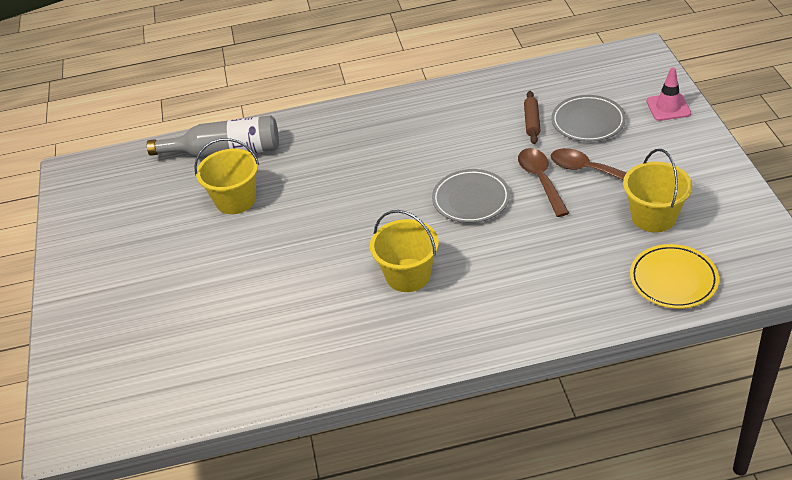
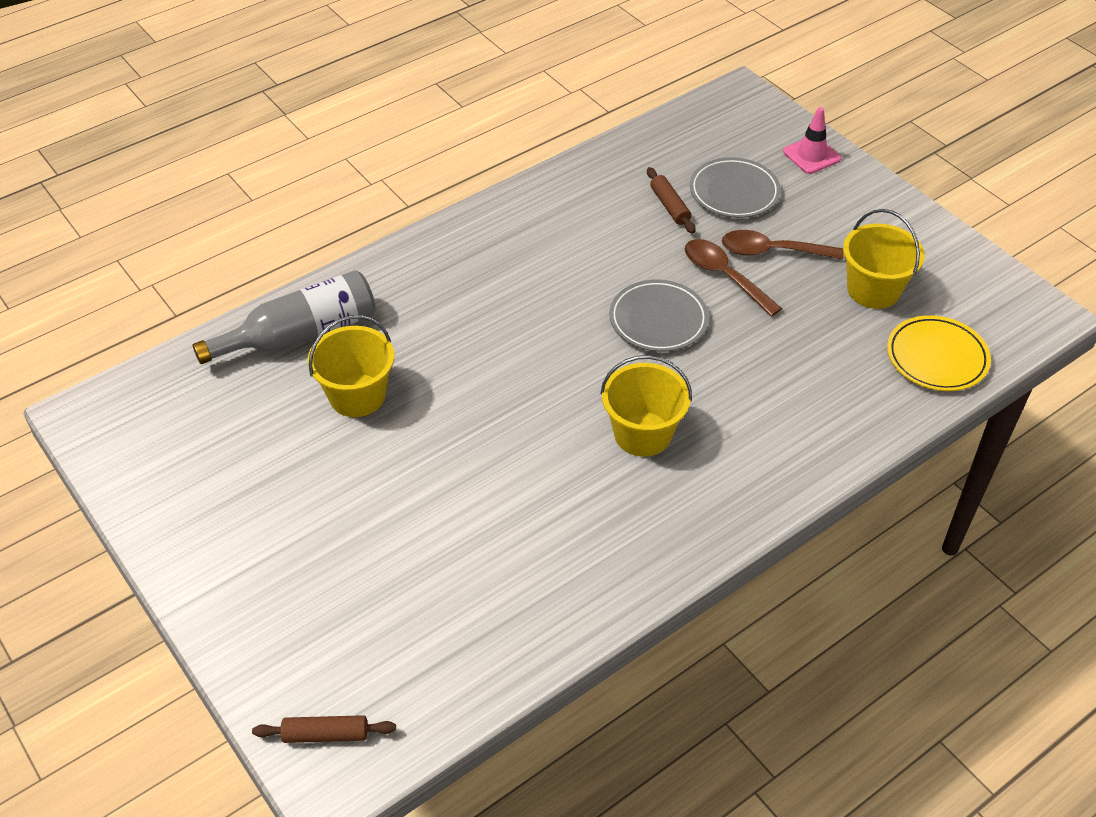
camera: 30 degrees left, 5 degrees up
(79, 408) = (325, 734): none -> brown rolling pin

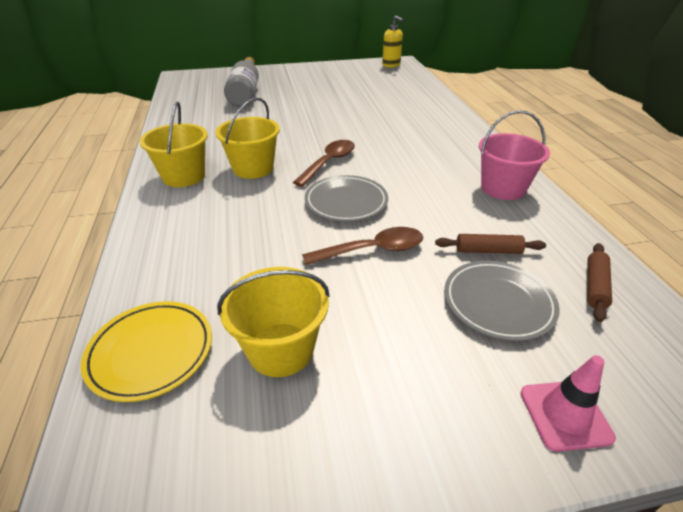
camera: 115 degrees right, 10 degrees down
(114, 421) = (391, 65): none -> yellow soap dispenser
(300, 334) = (420, 99): grey bottle -> grey bottle (245, 92)
(325, 734) = (198, 77): brown rolling pin -> brown rolling pin (595, 286)
(357, 395) = (363, 104): yellow bucket -> yellow bucket (184, 176)
(547, 210) = (503, 188): none -> pink bucket
(772, 251) = (388, 294): brown spoon -> brown spoon (329, 162)

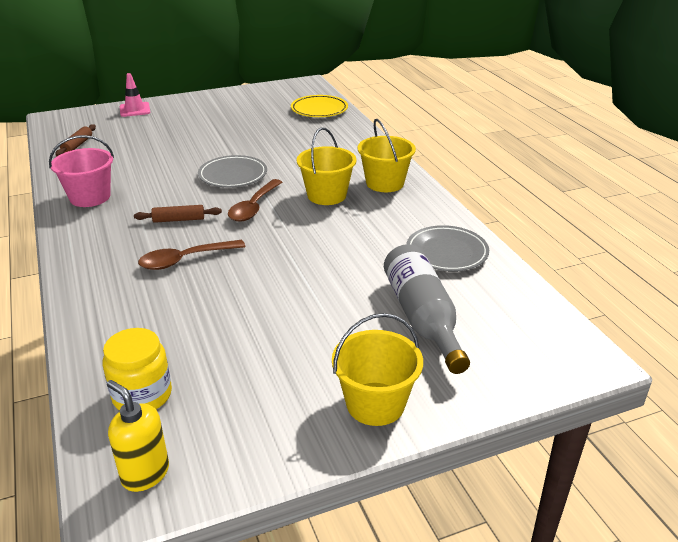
camera: 170 degrees right, 5 degrees down
(281, 349) = (259, 114): yellow bucket -> yellow bucket (375, 404)
(372, 250) = (212, 150): brown spoon -> brown spoon (185, 260)
(399, 80) = (142, 395): none -> yellow jar
(488, 250) = (133, 155): brown rolling pin -> brown rolling pin (179, 220)
(498, 303) = (142, 135): grey plate -> grey plate (447, 252)

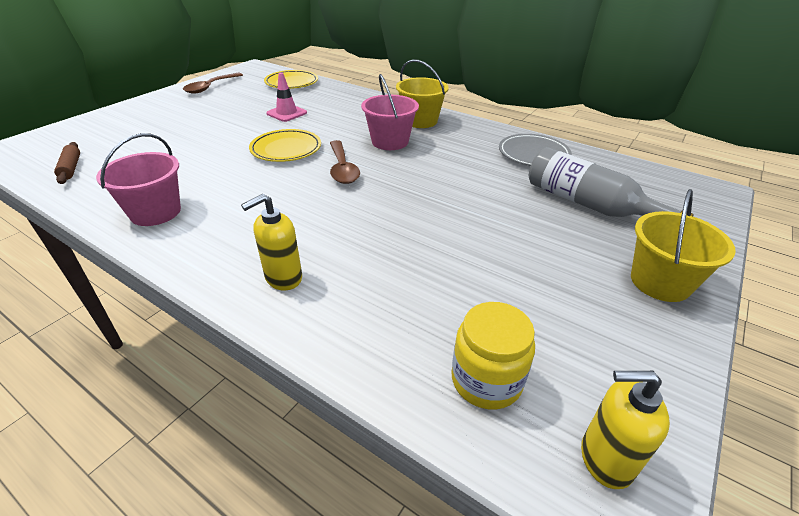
camera: 35 degrees left, 5 degrees up
(109, 274) = (283, 278): none -> yellow soap dispenser
(135, 110) = (101, 120): pink traffic cone -> pink traffic cone (286, 113)
(179, 220) = (286, 201): brown rolling pin -> none
(185, 260) = (343, 234): brown spoon -> brown spoon (210, 87)
(233, 175) = (286, 149): grey plate -> yellow plate
(326, 195) = (390, 142): yellow bucket -> pink bucket

